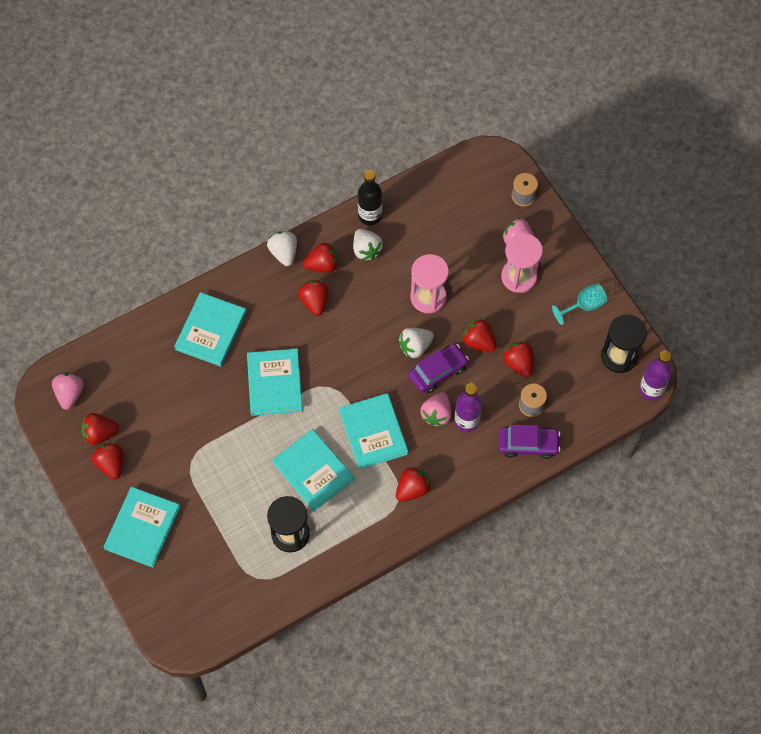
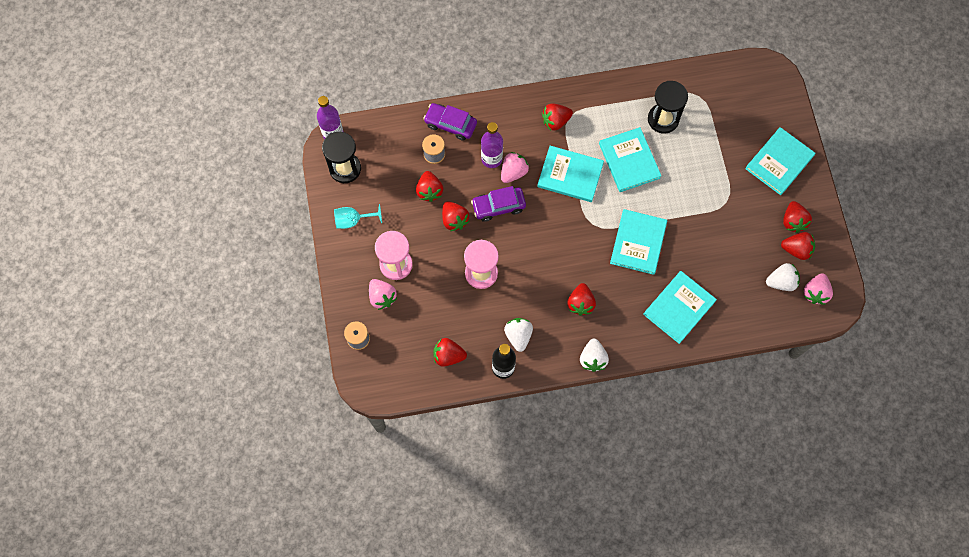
camera: 160 degrees left, 5 degrees up
(322, 265) = (562, 335): red strawberry -> red strawberry (448, 355)
(373, 432) = (570, 175): turquoise book -> turquoise book turned 75 degrees counterclockwise
(415, 347) = (509, 234): white strawberry -> white strawberry (781, 282)

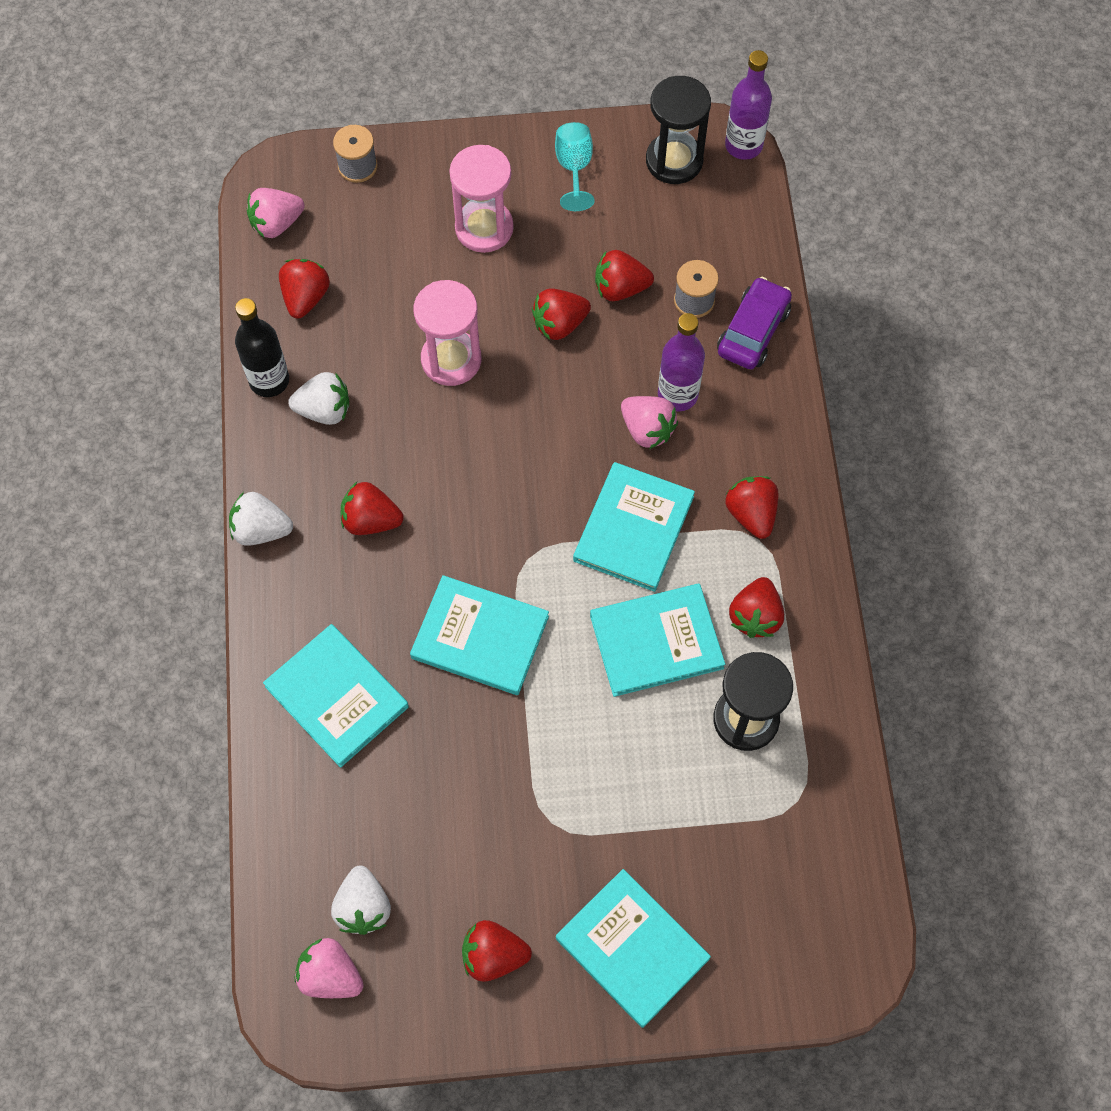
camera: 95 degrees right, 5 degrees down
(382, 297) = (427, 204): pink strawberry -> pink strawberry (276, 224)
(498, 206) = (579, 398): purple car -> none
(796, 249) = (429, 952): red strawberry -> red strawberry (755, 616)

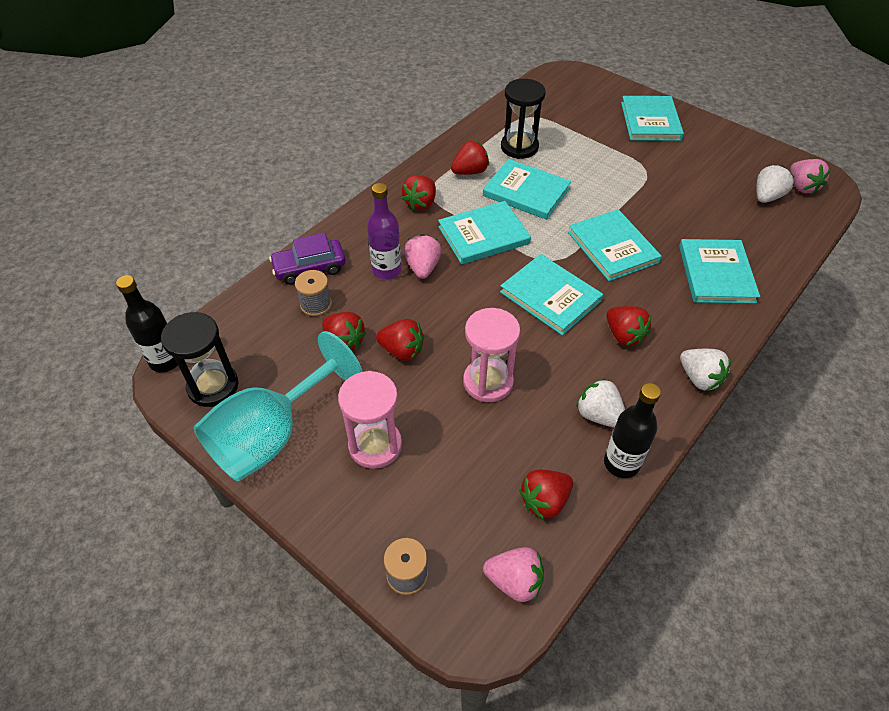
camera: 135 degrees left, 15 degrees down
(485, 506) = (550, 296): none -> turquoise book
(493, 955) = (715, 151): red strawberry -> none
(574, 168) = (272, 435): turquoise goblet -> turquoise goblet, size x2.10
(743, 145) = (166, 361): purple bottle -> black bottle

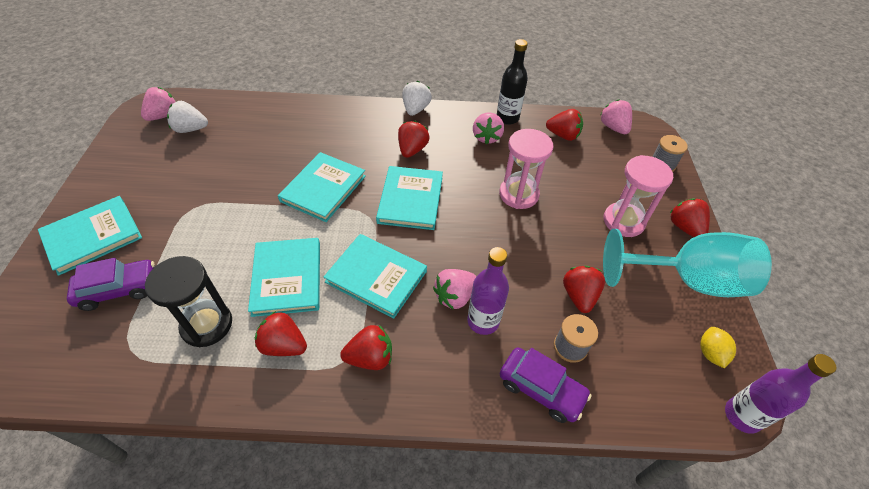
camera: 130 degrees left, 0 degrees up
(166, 361) = (742, 416): black bottle -> purple bottle
(213, 386) = (710, 353): black hourglass -> yellow lemon
(402, 350) = (546, 254): red strawberry -> red strawberry (684, 228)
(585, 122) = (119, 289): none -> purple car
(599, 415) = (486, 137): white strawberry -> pink strawberry
(716, 274) = (310, 129): turquoise book -> none

